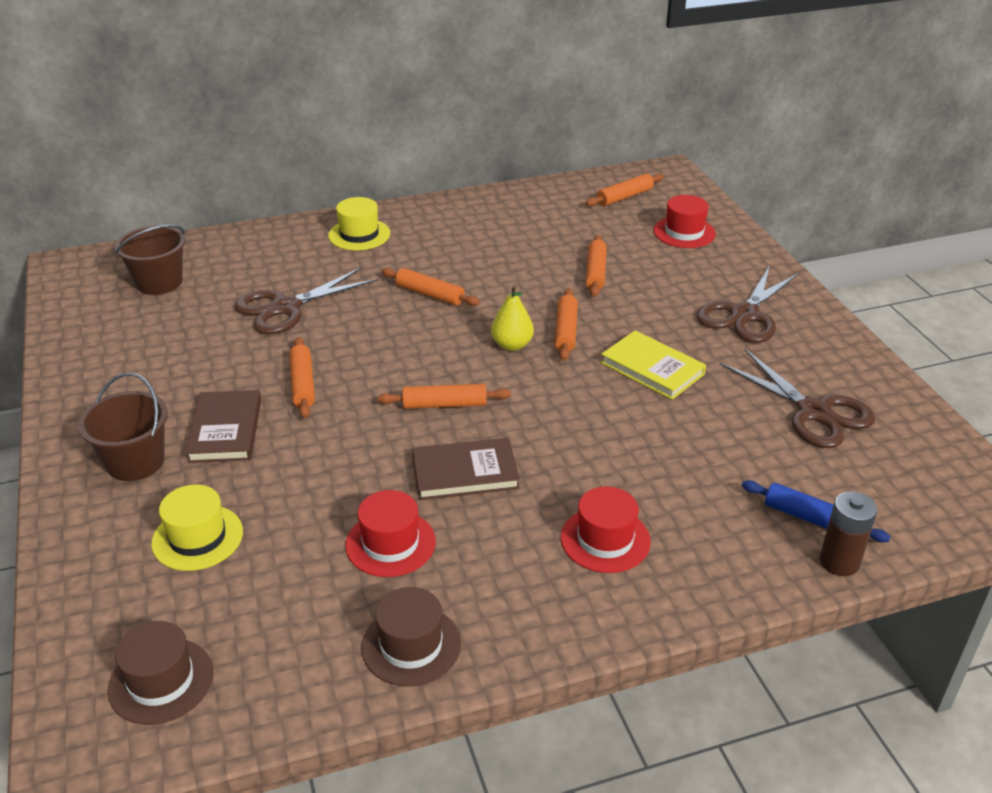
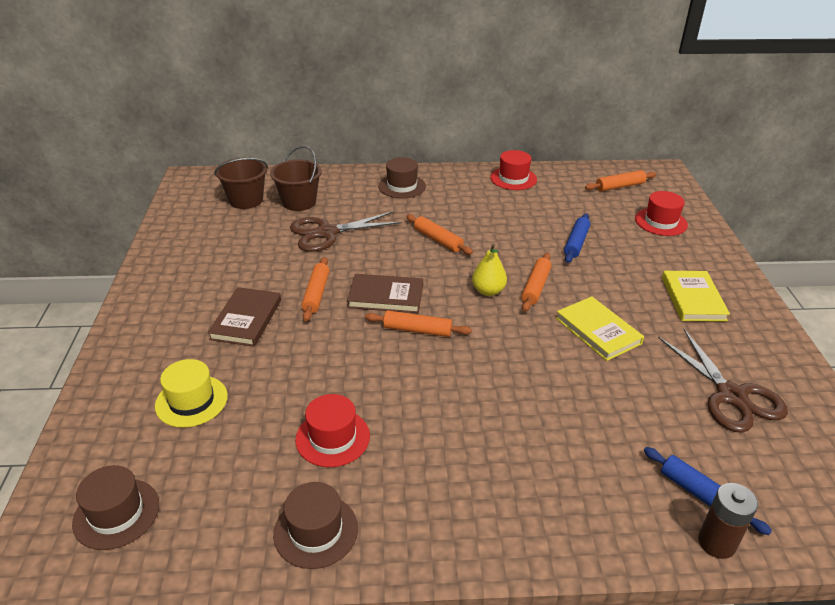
camera: 15 degrees right, 0 degrees up
(135, 462) = (173, 332): brown bucket -> brown bucket (299, 202)
(359, 234) = (402, 186): yellow hat -> brown hat
(465, 472) = (413, 390): brown book -> brown book (386, 296)
(595, 272) = (576, 243): orange rolling pin -> blue rolling pin
(605, 539) = (509, 473): red hat -> red hat (513, 178)
(744, 315) = (693, 299): brown scissors -> yellow book

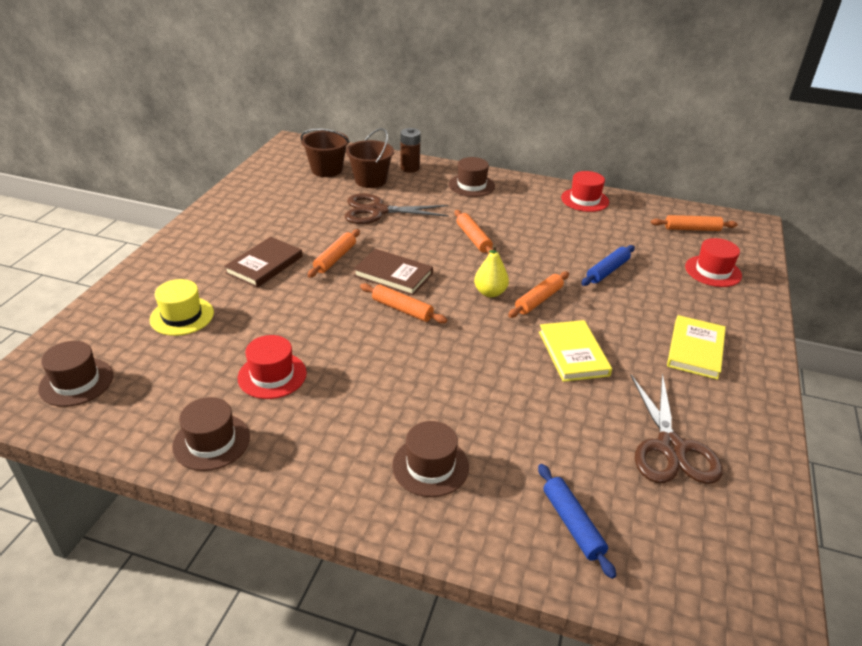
camera: 20 degrees right, 0 degrees up
(546, 482) = (430, 466): none -> brown hat
(716, 543) = (557, 569): brown battery -> brown battery (410, 168)

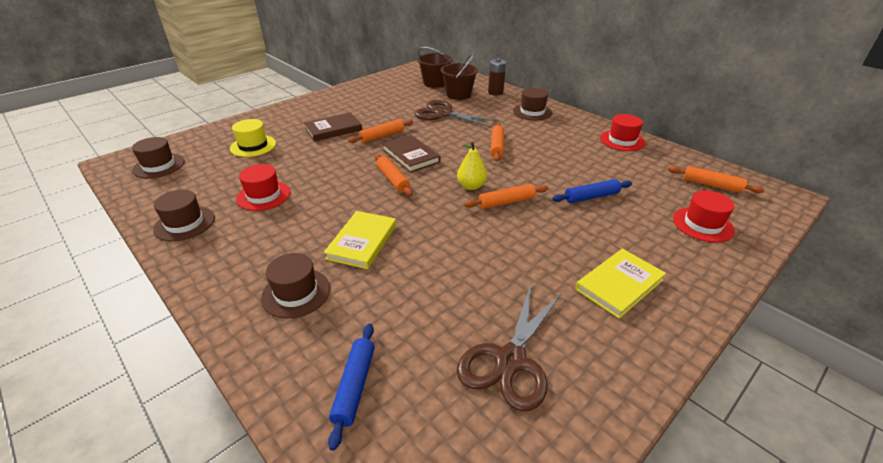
camera: 30 degrees right, 0 degrees up
(573, 353) = (496, 250): yellow book -> yellow book (362, 242)

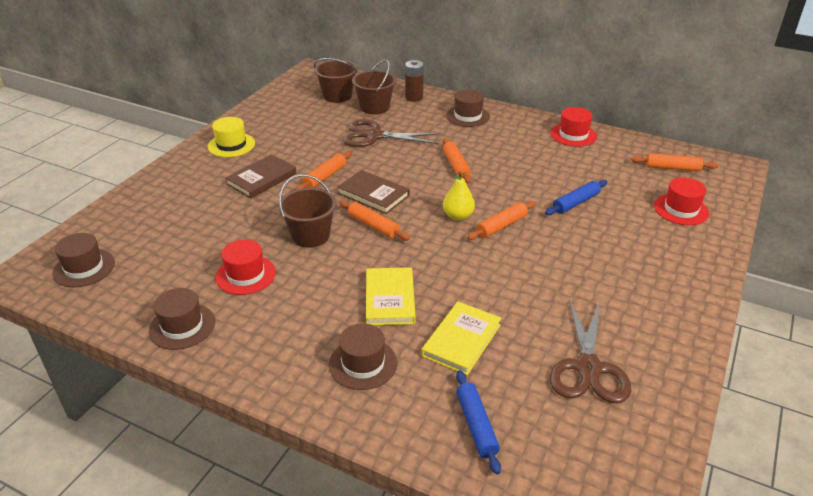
camera: 20 degrees left, 0 degrees up
(253, 146) = (181, 219): yellow hat -> yellow hat (231, 145)
(337, 177) = (310, 235): none -> brown bucket
(619, 284) = (640, 281): yellow book -> yellow book (461, 340)

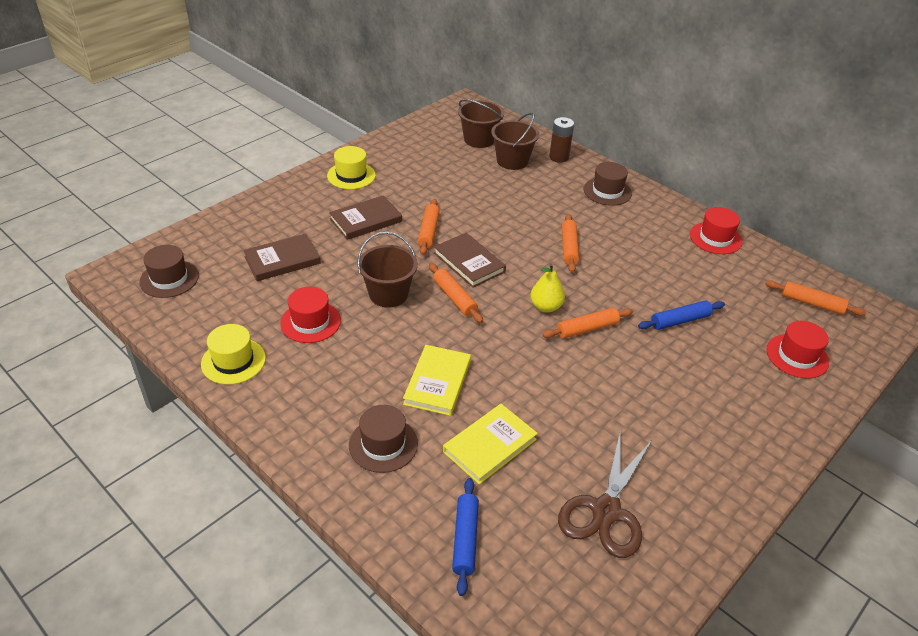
camera: 15 degrees right, 5 degrees up
(182, 326) = (233, 361): brown hat -> yellow hat
(194, 228) = (282, 260): none -> brown book
(325, 177) = (428, 231): orange rolling pin -> orange rolling pin turned 45 degrees counterclockwise
(374, 136) = (498, 194): brown scissors -> none

